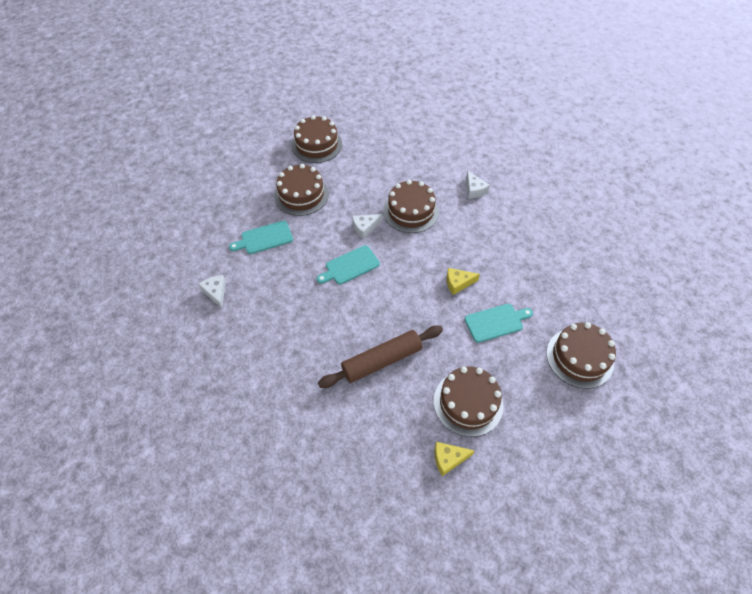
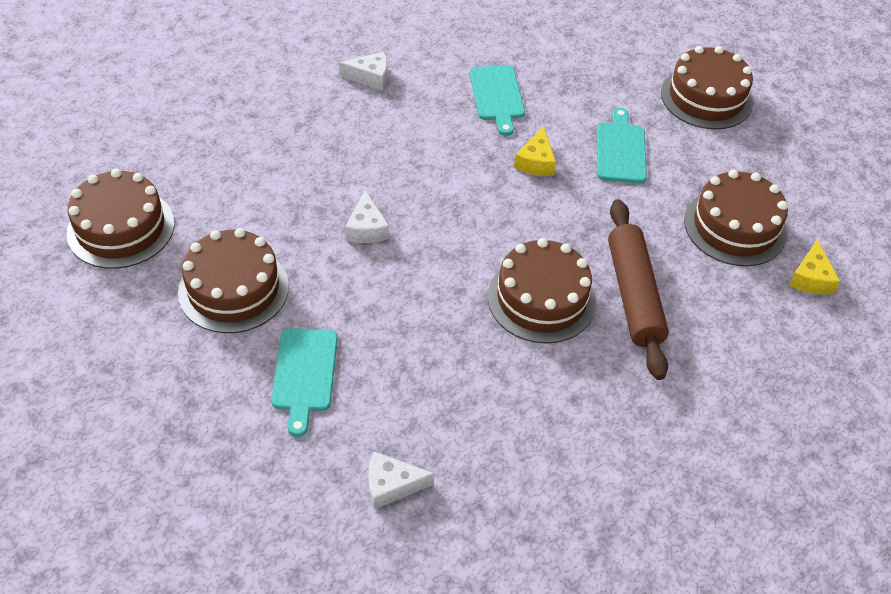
camera: 70 degrees left, 5 degrees down
(350, 266) = (437, 273): turquoise cutting board -> turquoise cutting board (497, 96)
(410, 211) = (367, 161): brown cake -> brown cake (541, 299)

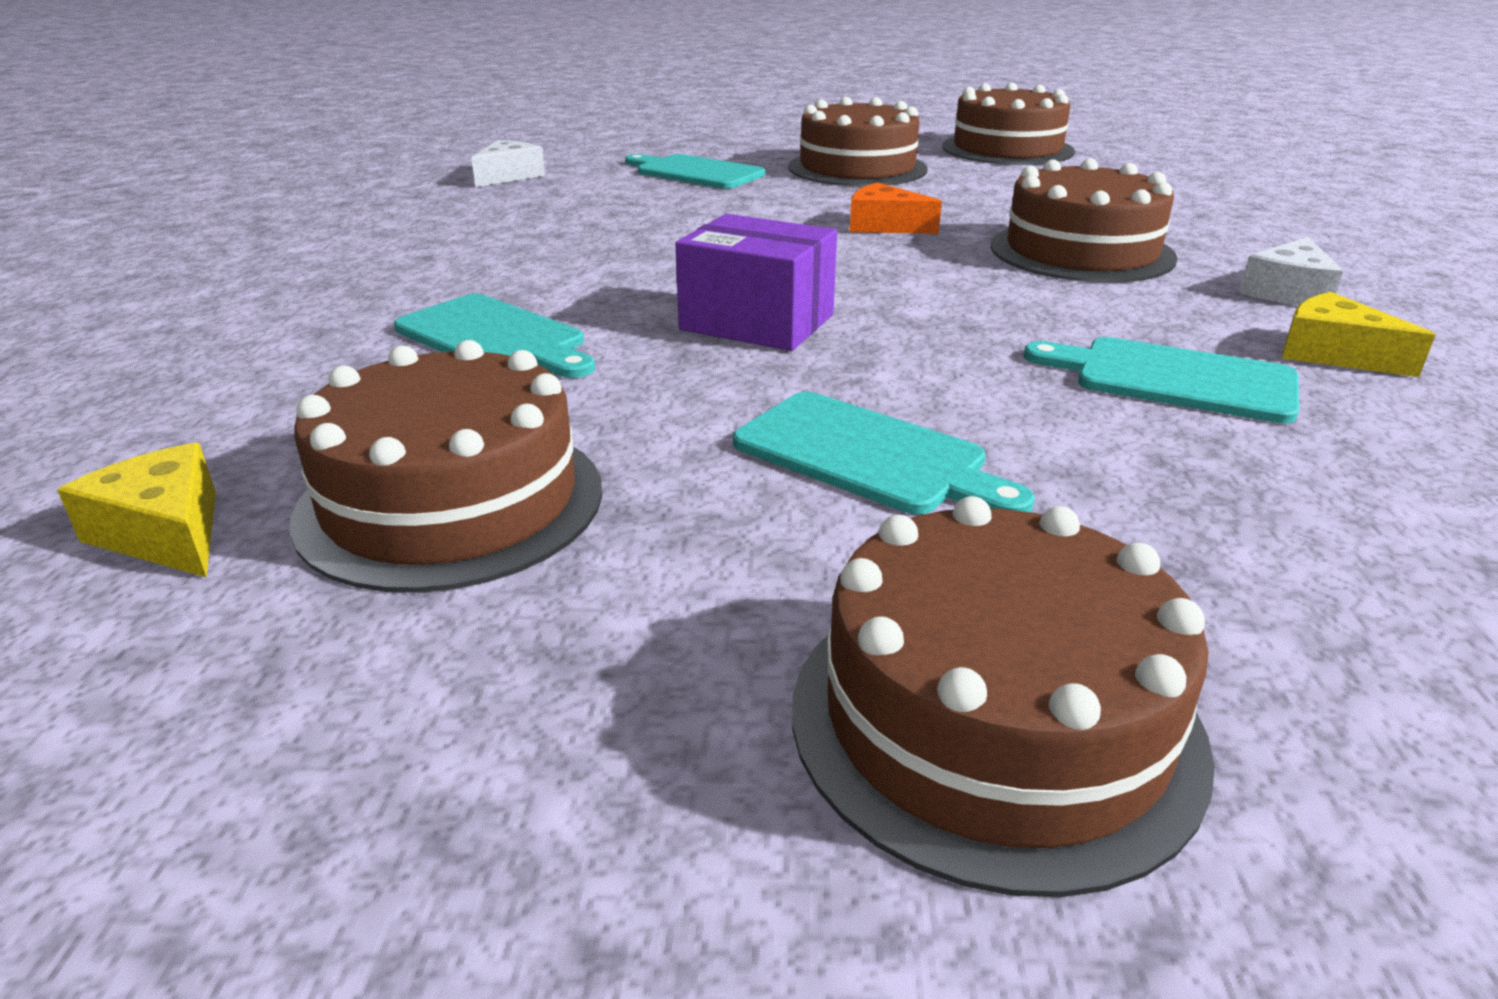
camera: 125 degrees right, 20 degrees down
(366, 228) = (884, 226): white cheese -> orange cheese
(536, 162) = (917, 358): yellow cheese -> yellow cheese (1333, 354)
(541, 299) = (603, 280): brown cake -> brown cake (1081, 252)
(543, 220) = (757, 322): none -> purple box
(633, 295) = (495, 337): brown rolling pin -> turquoise cutting board

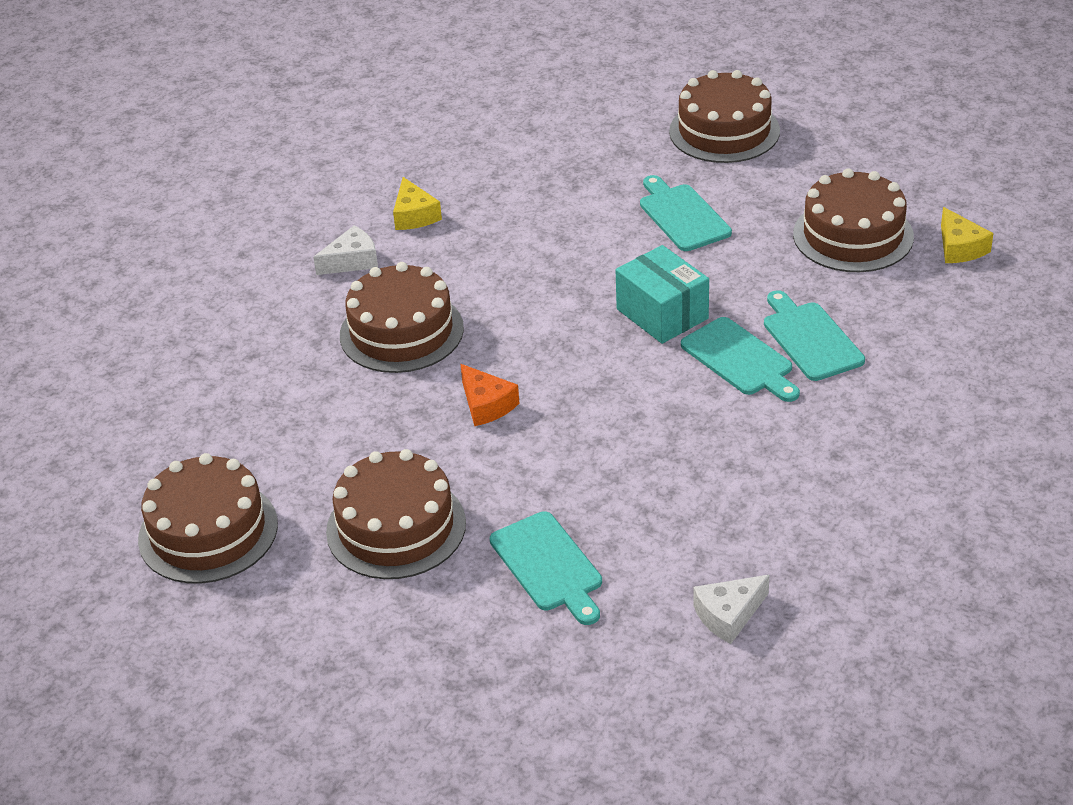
camera: 150 degrees left, 10 degrees up
(757, 322) = (662, 314): purple box -> turquoise box
(1174, 379) = (509, 220): turquoise cutting board -> turquoise cutting board (740, 359)

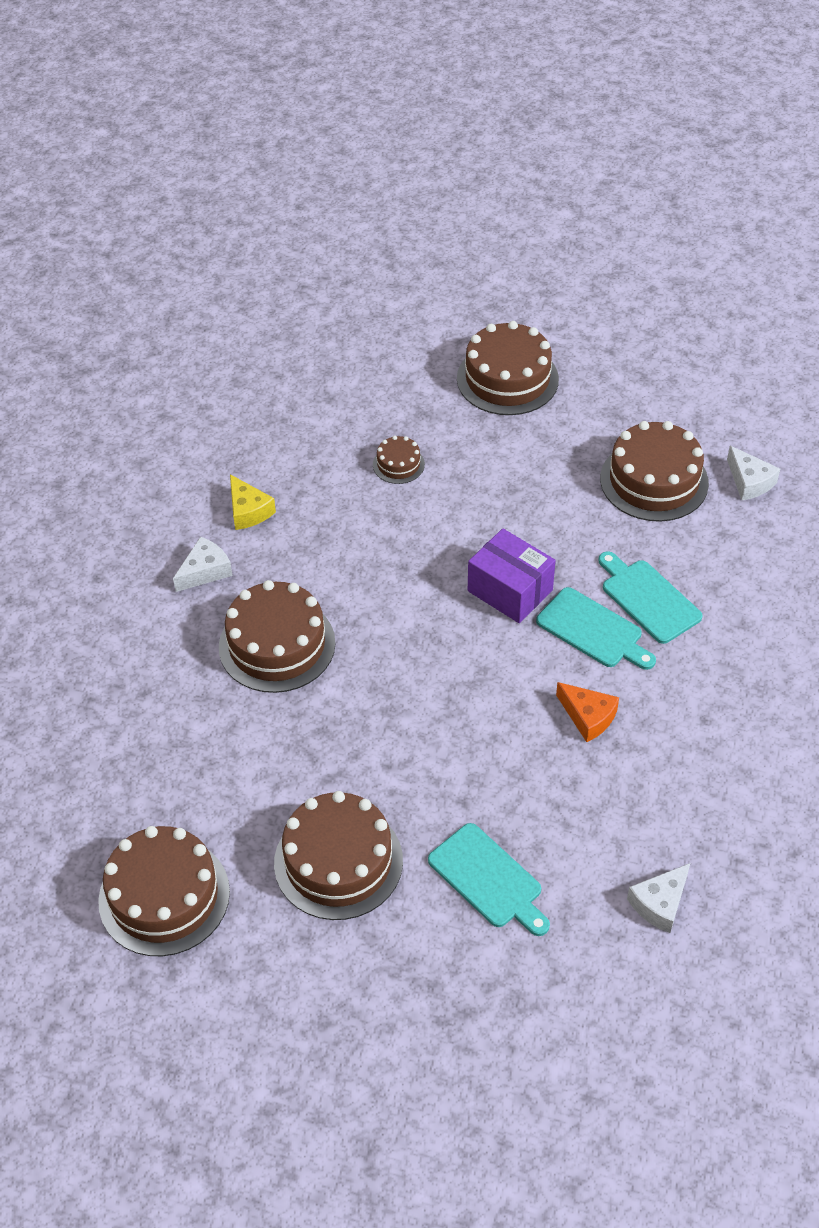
camera: 15 degrees left, 10 degrees up
(486, 404) = (380, 714): orange cheese -> orange cheese (588, 717)
(583, 192) = (398, 464): none -> brown cake
(662, 314) = (510, 590): turquoise box -> purple box
(682, 216) = (496, 479): turquoise cutting board -> none
(959, 247) = (749, 482): yellow cheese -> white cheese

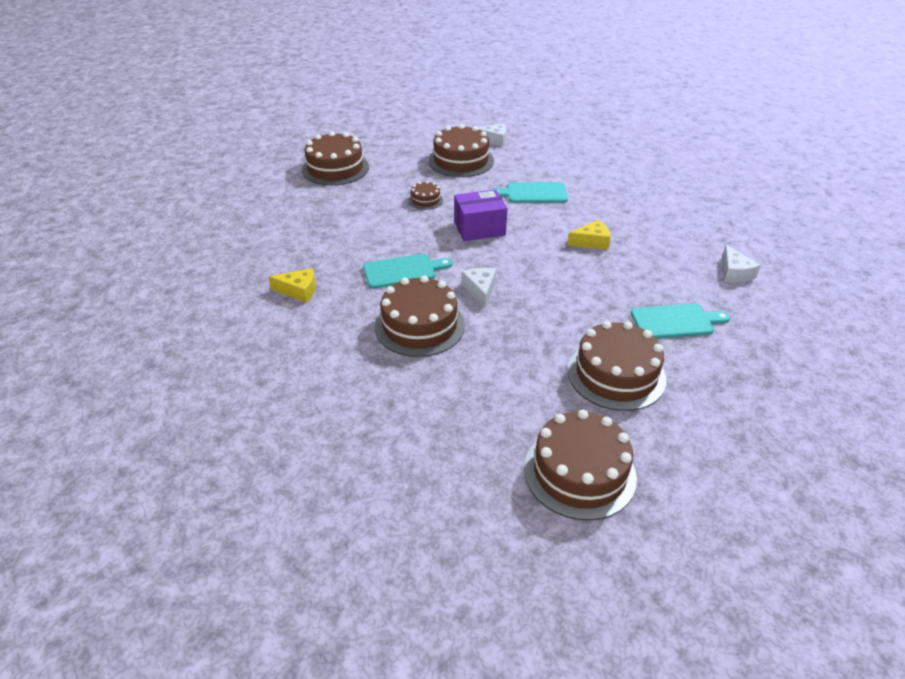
camera: 55 degrees left, 10 degrees down
(205, 571) = (322, 329): white cheese -> white cheese (480, 290)
(398, 464) = (343, 224): brown cake -> brown cake (425, 200)
(588, 717) = (591, 242): orange cheese -> yellow cheese
(593, 630) = (535, 216): turquoise cutting board -> turquoise cutting board (403, 271)

